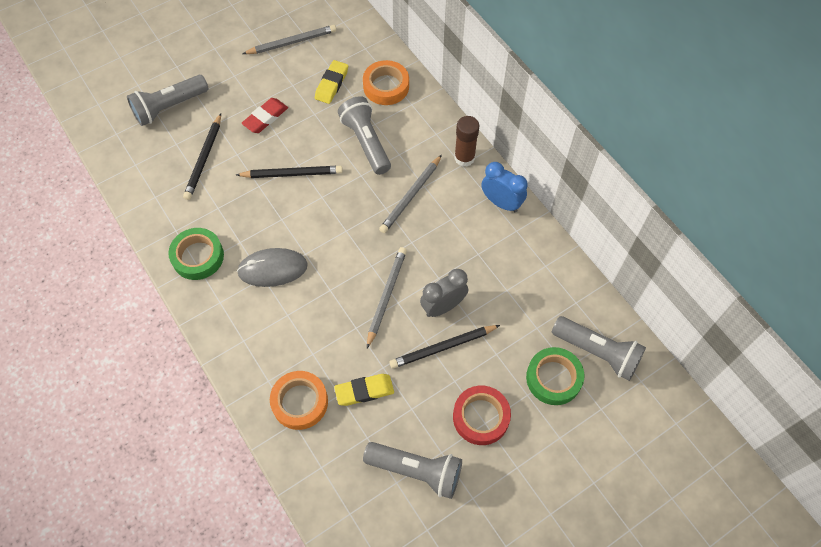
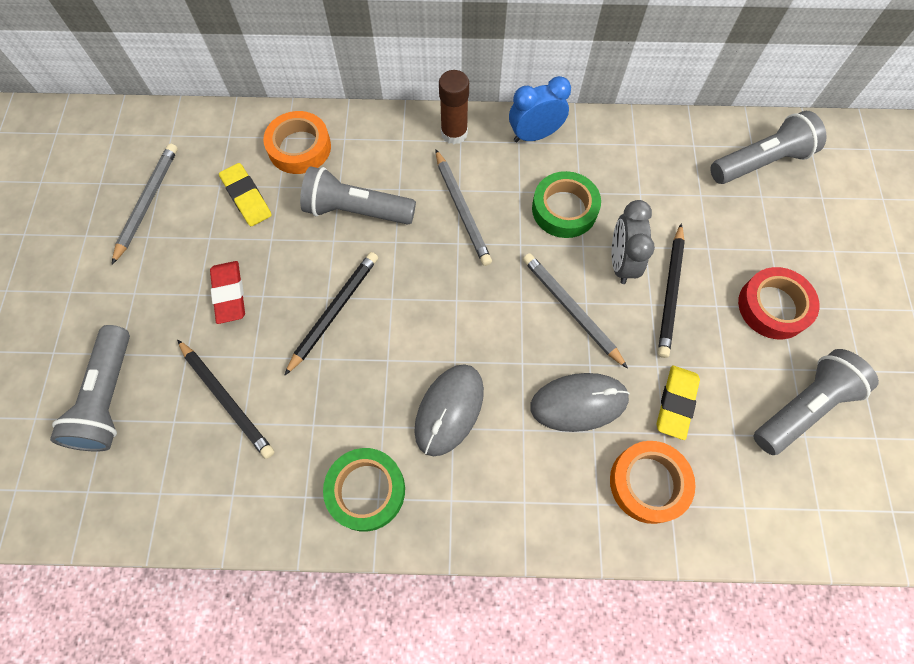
camera: 55 degrees left, 5 degrees up
(325, 335) = (579, 403): none -> grey mouse
(553, 378) = (766, 215): green tape -> green tape (564, 209)

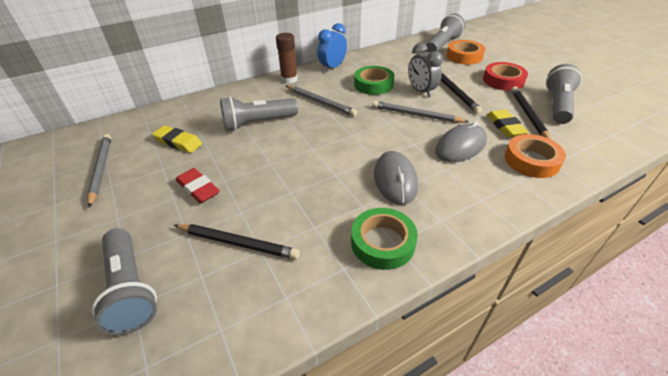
camera: 30 degrees left, 25 degrees down
(299, 147) = (199, 112): orange tape -> orange tape (464, 56)
(334, 311) = (281, 167): black pencil -> black pencil (528, 115)

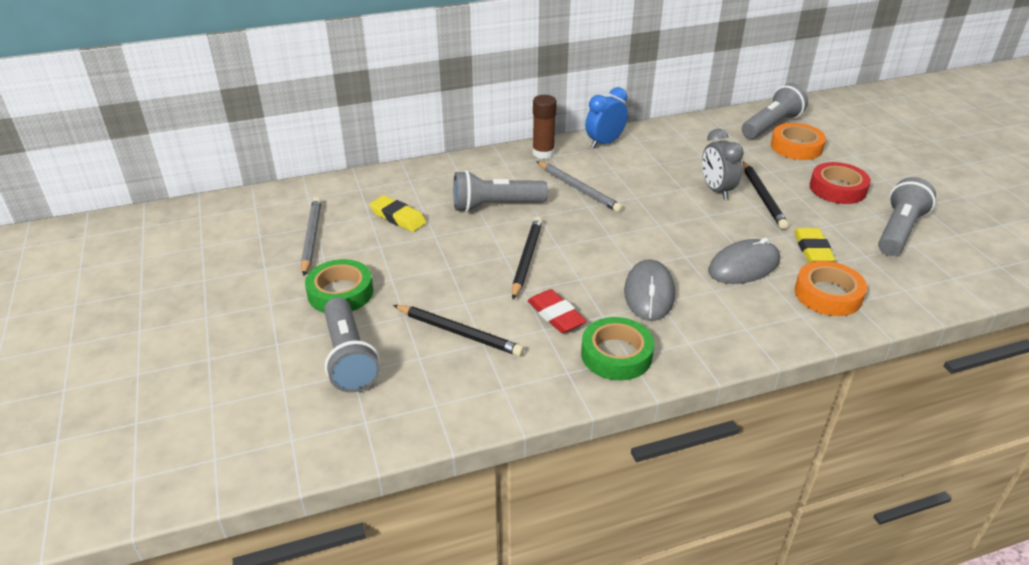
camera: 10 degrees right, 5 degrees down
(198, 188) = (419, 272): red eraser -> red eraser (556, 315)
(373, 84) = (654, 173): green tape -> green tape (340, 292)
(416, 115) = (699, 221): grey pencil -> none
(528, 115) = (851, 239): black pencil -> black pencil (526, 259)

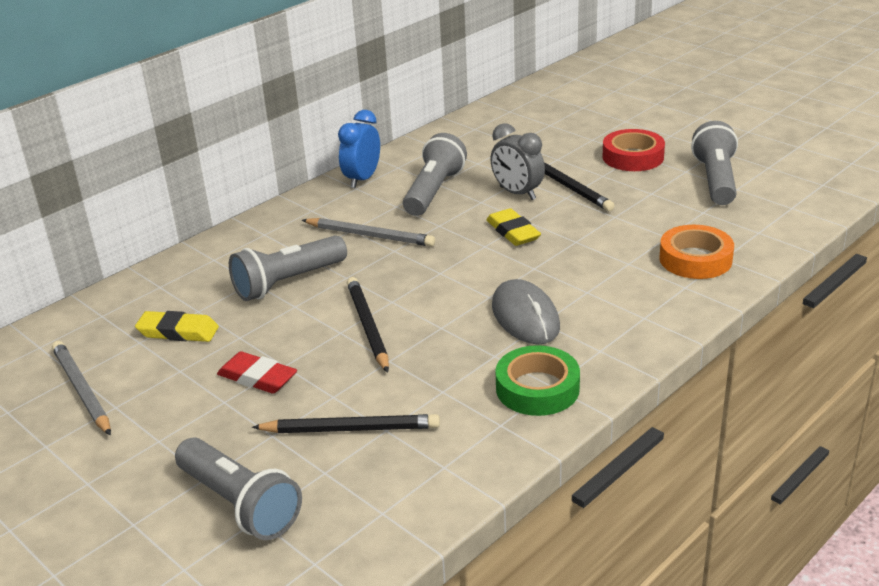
camera: 25 degrees left, 5 degrees down
(340, 292) = (171, 438): green tape -> none
(543, 153) = (300, 209): brown glue stick -> none
(556, 315) = (444, 372): red eraser -> red eraser (257, 378)
(743, 266) = (598, 258): grey mouse -> none
(771, 126) = (525, 113): grey flashlight -> grey flashlight (434, 191)
(796, 147) = (565, 128): orange tape -> none
(812, 249) = (651, 222): yellow eraser -> yellow eraser (513, 232)

